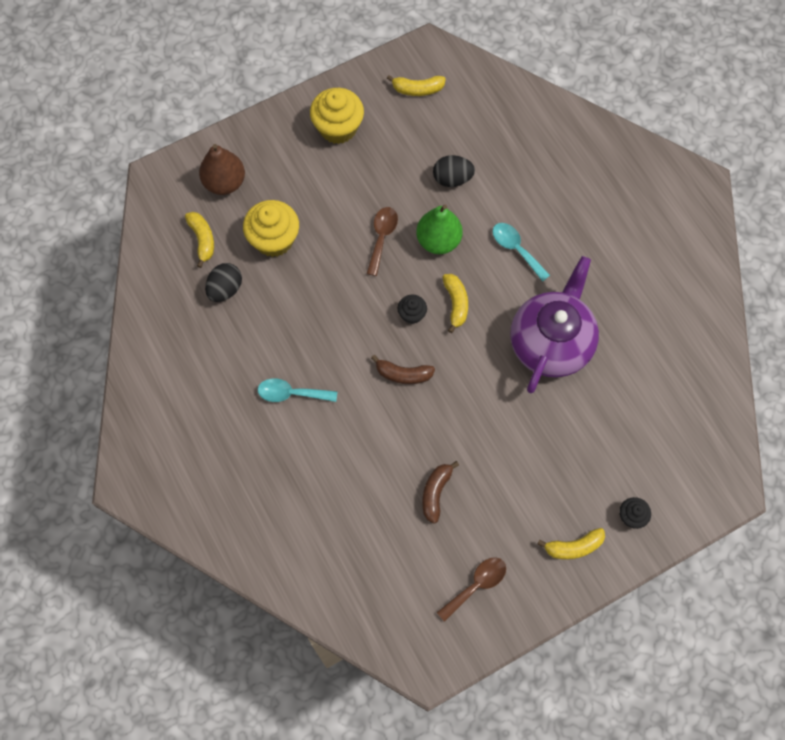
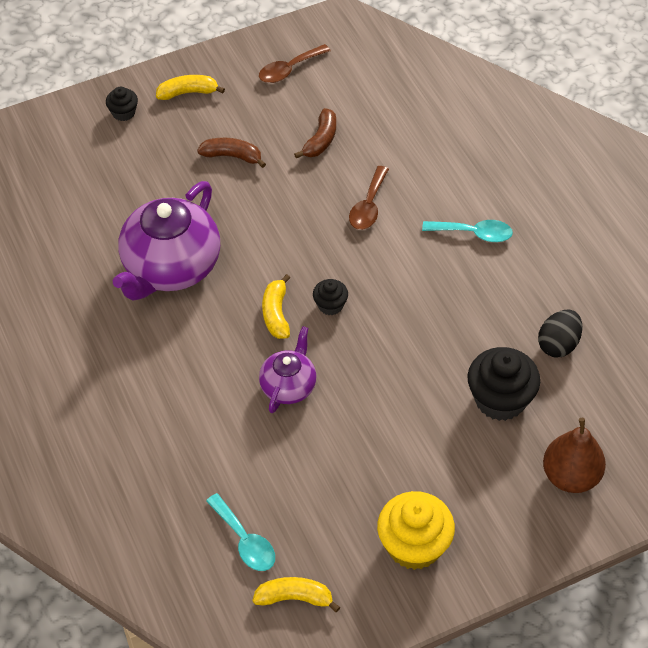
camera: 175 degrees left, 15 degrees down
(202, 239) = (593, 404): yellow banana -> none
(274, 239) = (500, 399): yellow cupcake -> black cupcake
(382, 237) = (361, 394): brown spoon -> brown spoon (368, 206)
(403, 374) = (346, 245): brown banana -> brown banana (232, 156)
(438, 241) = (289, 386): green pear -> purple teapot
(452, 179) = (260, 463): black egg -> none
(516, 249) = (192, 371): turquoise spoon -> turquoise spoon (245, 541)

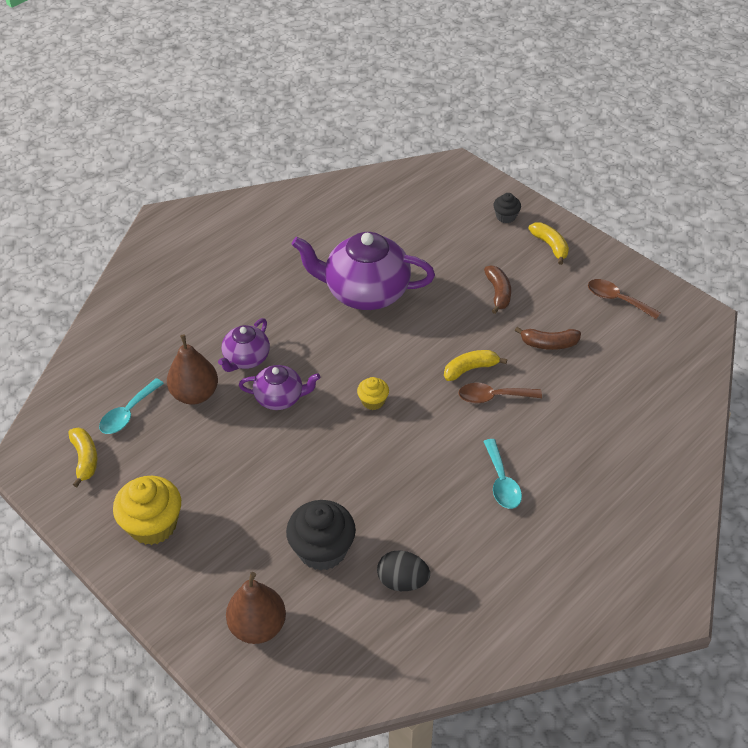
camera: 70 degrees right, 5 degrees down
(216, 404) = (246, 359): none -> purple teapot
(246, 466) = (195, 394): none -> brown pear
(276, 314) = (348, 369): yellow banana -> yellow banana (470, 369)
(330, 305) = (373, 401): black cupcake -> yellow cupcake

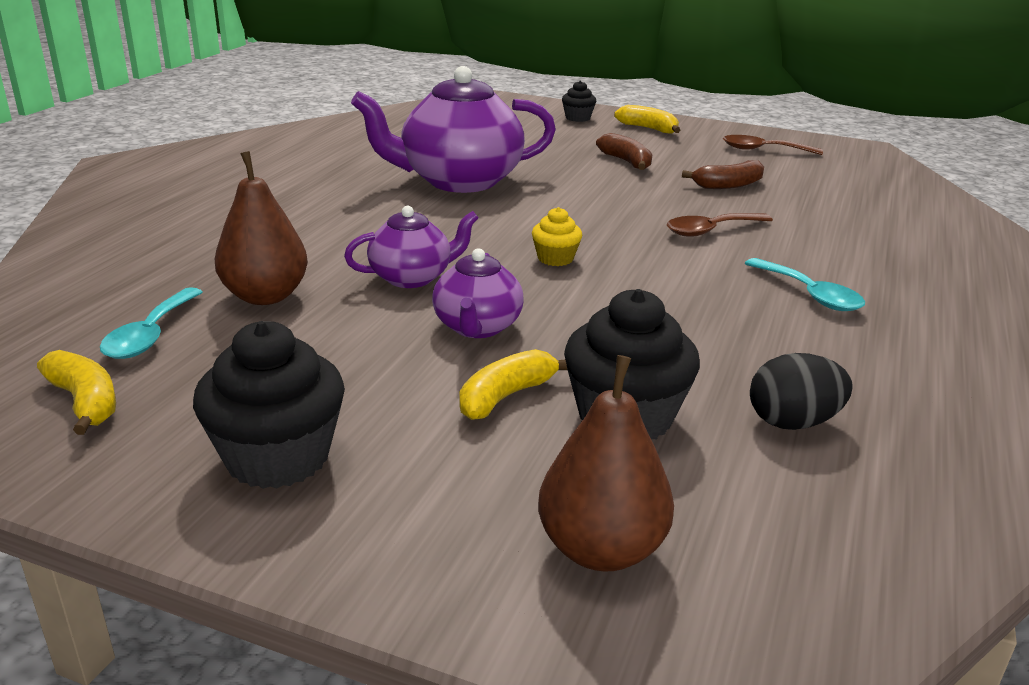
camera: 25 degrees left, 20 degrees down
(153, 525) = (277, 457): yellow cupcake -> black cupcake
(246, 359) = (329, 252): purple teapot -> purple teapot (477, 327)
(470, 369) = (657, 215): yellow banana -> yellow banana (505, 396)

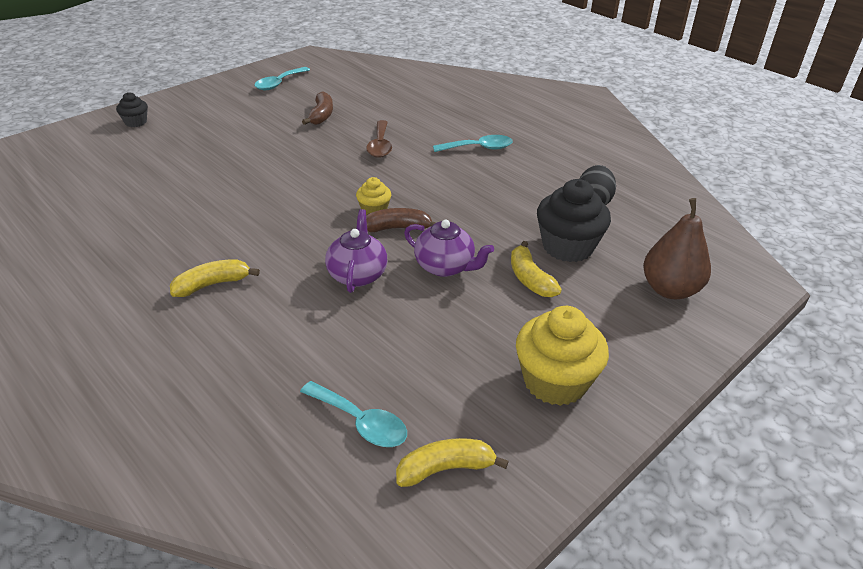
camera: 65 degrees left, 10 degrees up
(265, 296) = (336, 350): brown pear -> none
(277, 457) = (555, 381): black cupcake -> yellow cupcake
(459, 181) = (205, 210): purple teapot -> none
(626, 162) = (245, 134): brown banana -> brown banana (397, 228)
(648, 129) = (194, 104): yellow banana -> yellow banana (212, 284)
(763, 150) = (279, 83): brown spoon -> turquoise spoon

